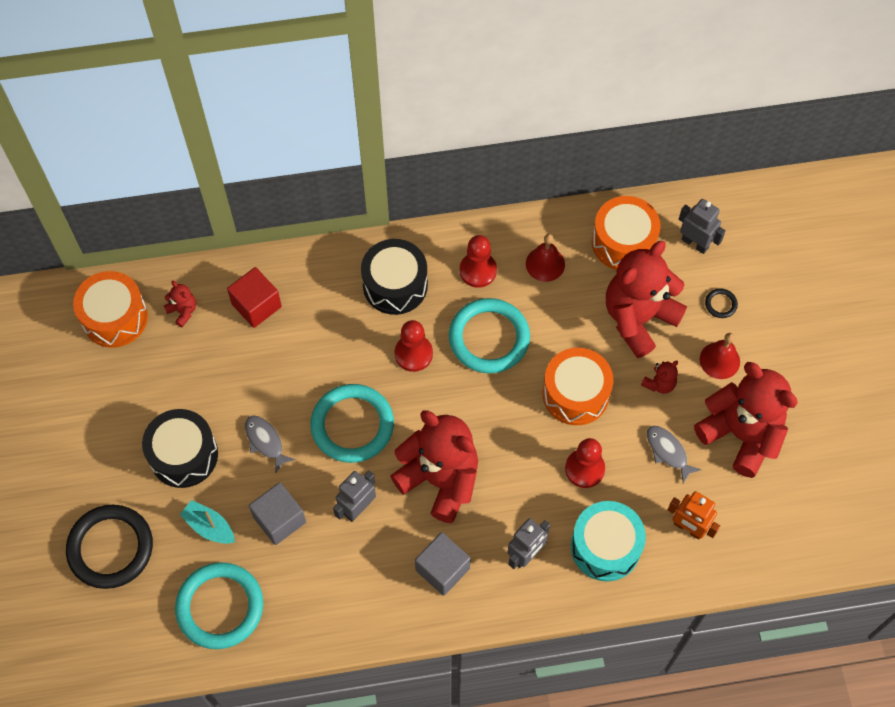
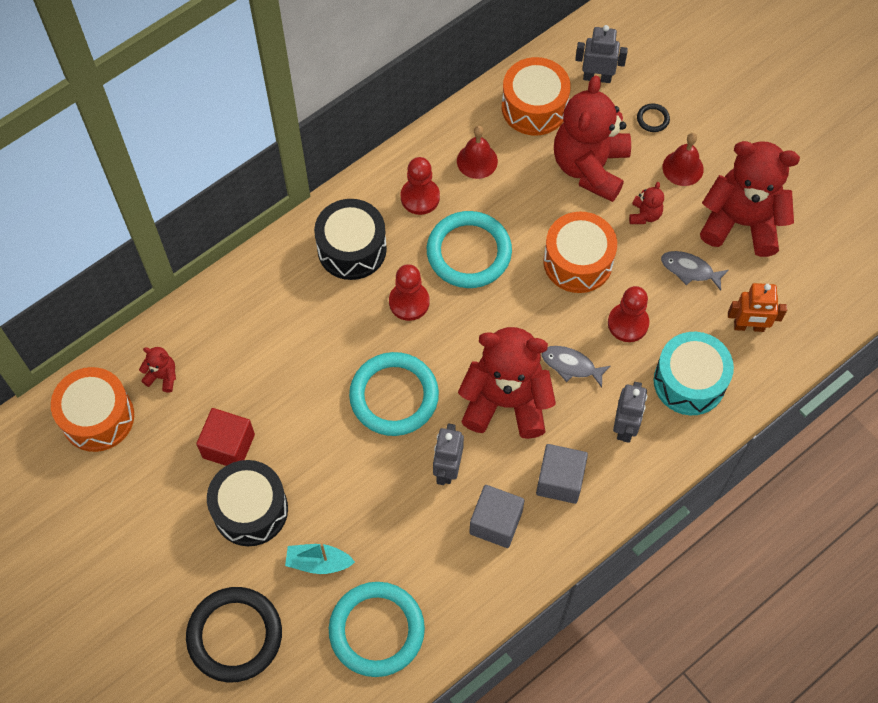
camera: 30 degrees left, 0 degrees up
(256, 305) = (231, 334): red cube -> red cube (228, 446)
(265, 441) = (321, 455): grey fish -> grey fish (571, 365)
(279, 519) = (381, 519): grey cube -> grey cube (495, 522)

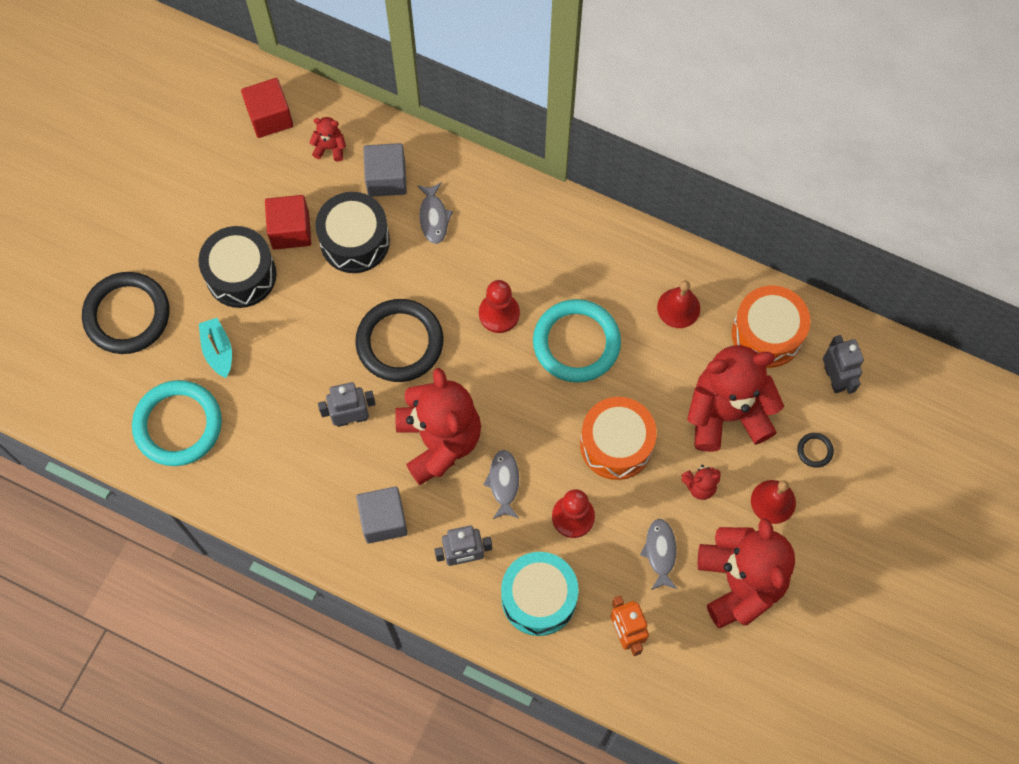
camera: 65 degrees right, 5 degrees up
(97, 417) = (270, 117): orange drum -> red cube
(162, 376) = (330, 148): red teddy bear -> red teddy bear turned 75 degrees counterclockwise
(285, 316) = (434, 217): none -> grey fish
(352, 249) = (528, 241): black drum -> black drum (355, 241)
(394, 396) = (400, 342): turquoise ring -> black ring
(420, 197) = (612, 275): red pawn -> none
(495, 522) = (318, 481): grey cube -> grey cube (386, 178)

